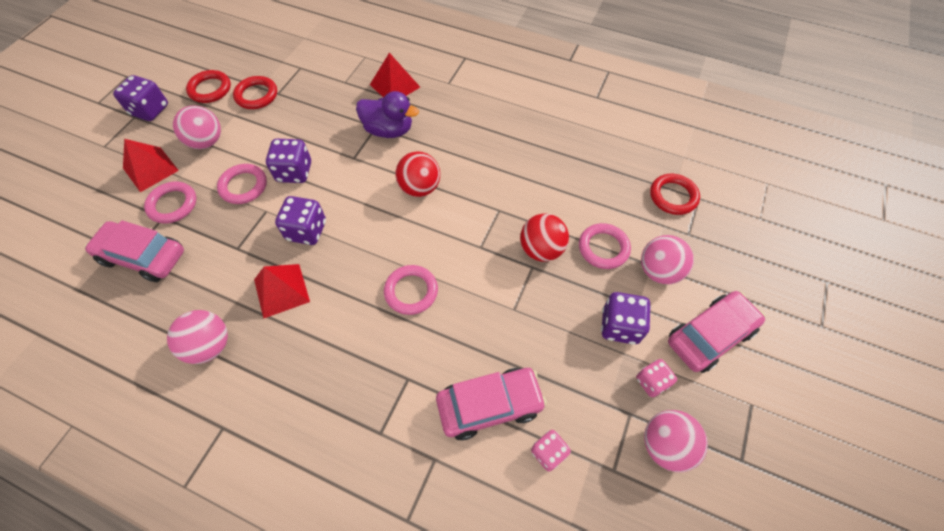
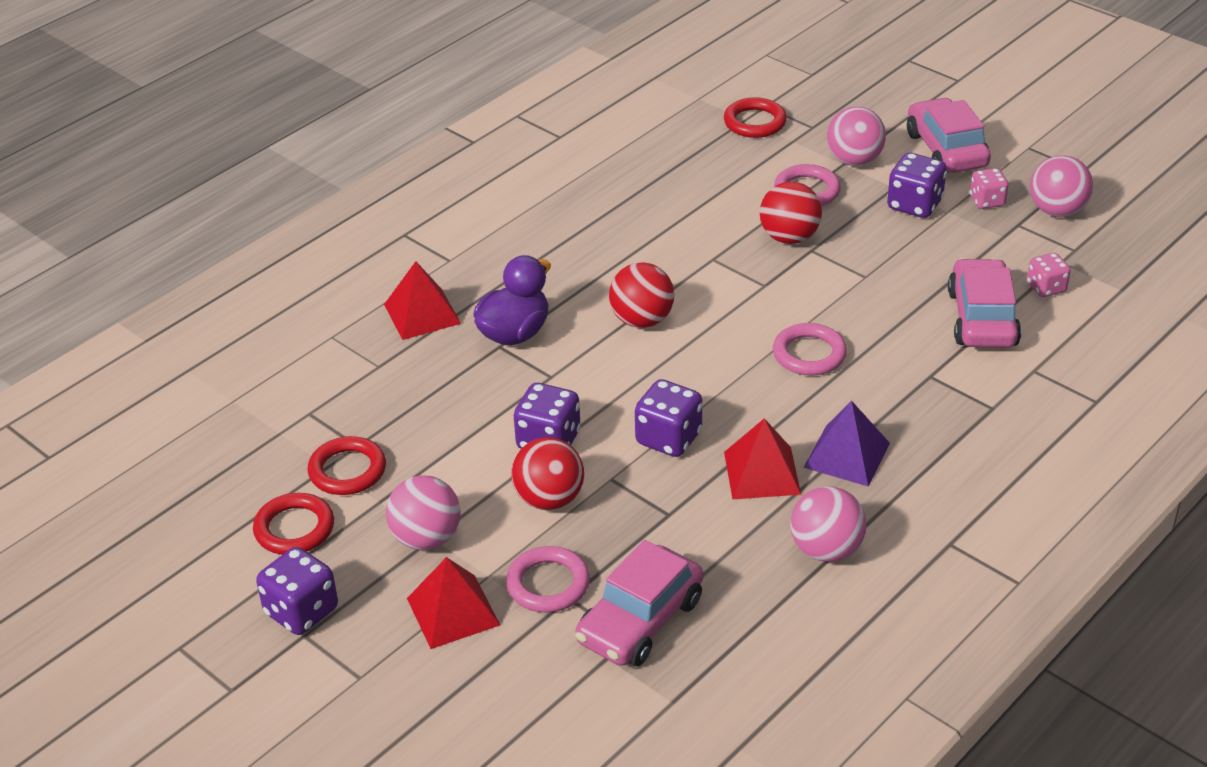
camera: 70 degrees left, 20 degrees down
(243, 186) = (549, 499): pink ring -> red ball
(307, 339) = (847, 455): none -> purple pyramid

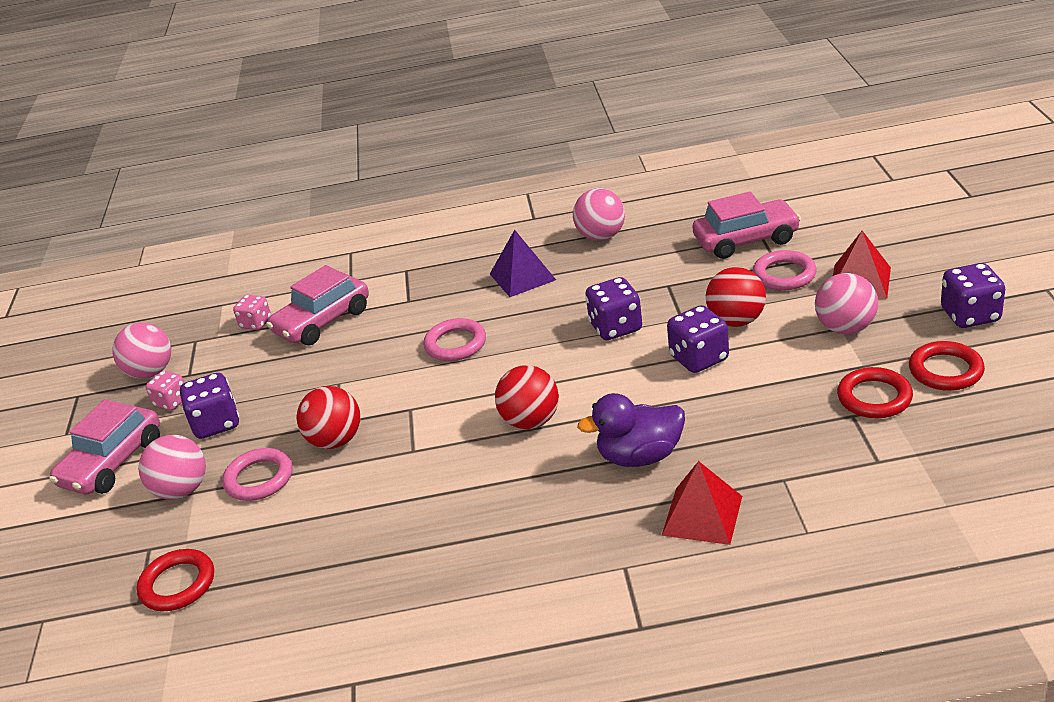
camera: 135 degrees left, 5 degrees down
(762, 472) = (584, 286): red pyramid -> none

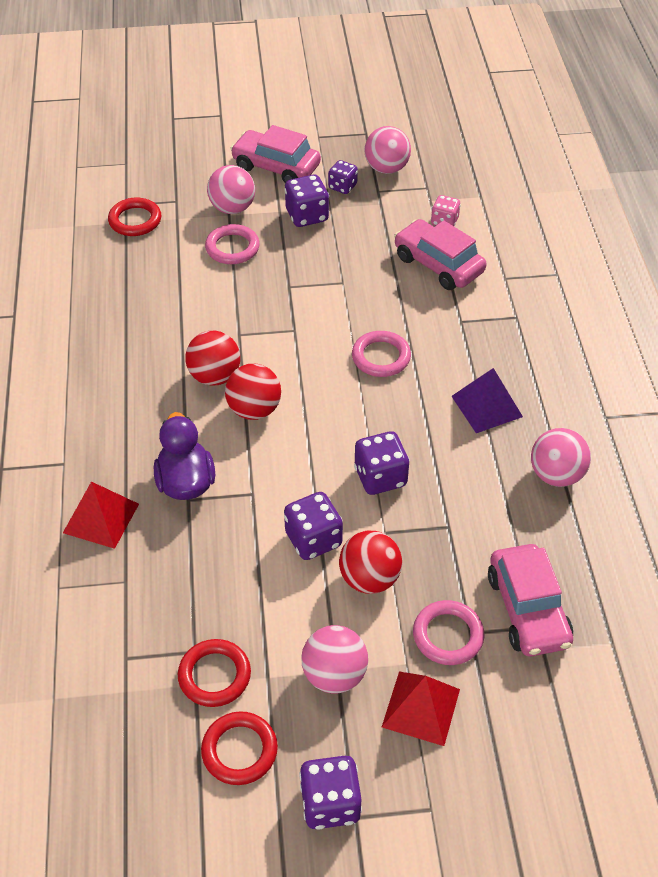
camera: 85 degrees right, 15 degrees up
(172, 402) = (342, 186): pink dice -> purple dice
(336, 441) = (265, 287): red ball -> red ball (215, 376)

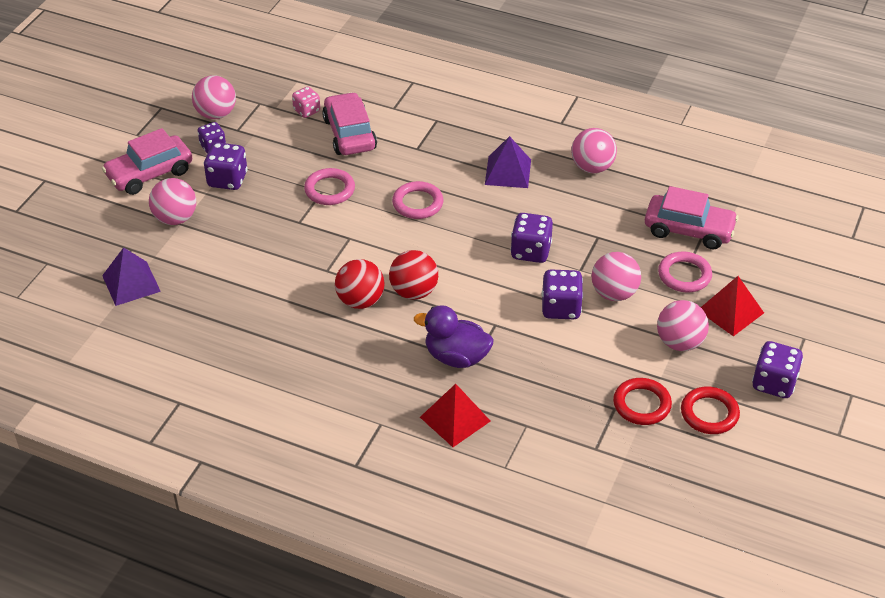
camera: 60 degrees left, 5 degrees down
(135, 220) = (131, 283): red ring -> purple pyramid
(232, 248) = (224, 237): pink ring -> pink ring (329, 190)
(369, 578) = (614, 293): red ball -> pink ball
(438, 264) = (349, 134): pink car -> pink car turned 90 degrees clockwise

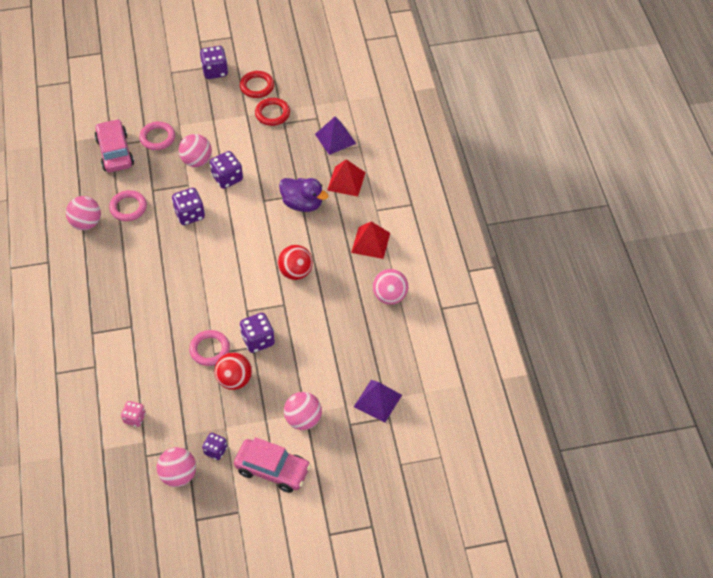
camera: 125 degrees left, 10 degrees up
(227, 180) = (243, 416): purple dice -> purple dice (258, 340)
(349, 134) = (143, 375): pink car -> none
(414, 292) = (268, 251): red ball -> red ball (234, 380)
(417, 203) = (187, 294): pink ring -> pink ring (128, 207)
(456, 357) = (302, 204): purple duck -> purple duck turned 45 degrees counterclockwise
(508, 172) = (121, 264): purple pyramid -> purple pyramid (335, 138)
(679, 342) = (214, 118): pink ball -> pink ball (390, 296)
(730, 311) = (173, 107): red pyramid -> red pyramid (370, 242)

